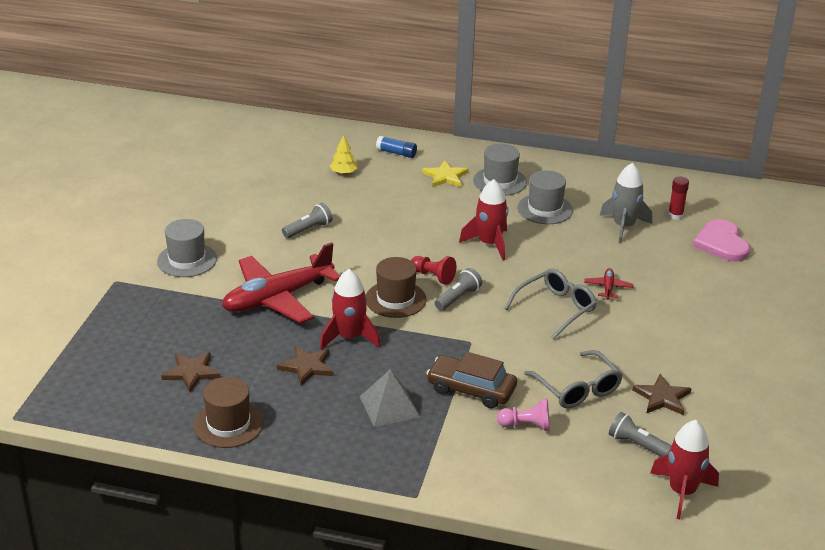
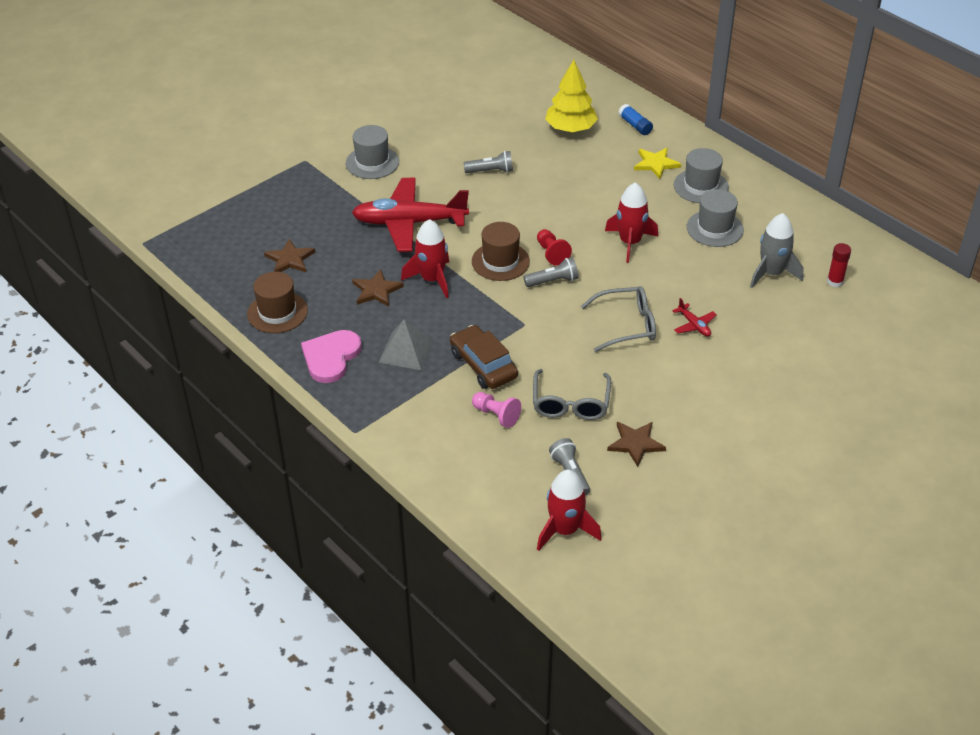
camera: 35 degrees right, 10 degrees up
(343, 173) = (570, 128): yellow tree -> yellow tree, size x1.90
(608, 288) = (694, 325): red plane -> red plane turned 105 degrees clockwise
(721, 243) = (850, 326): pink heart -> pink heart (331, 357)

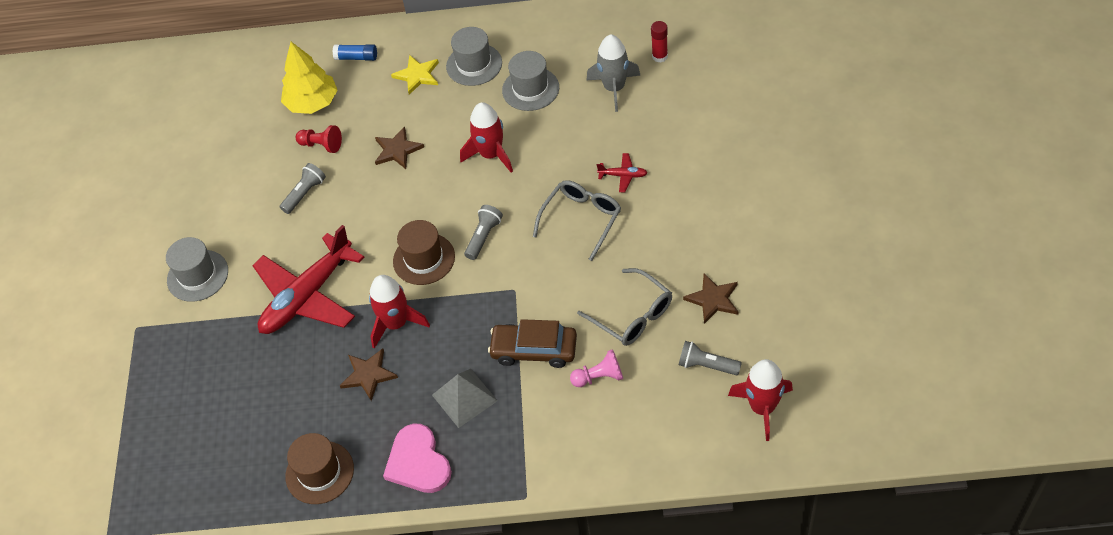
camera: 45 degrees left, 10 degrees up
(290, 259) = (259, 420): brown star -> brown star (397, 150)
(551, 253) = (450, 216): red pawn -> red pawn (321, 145)

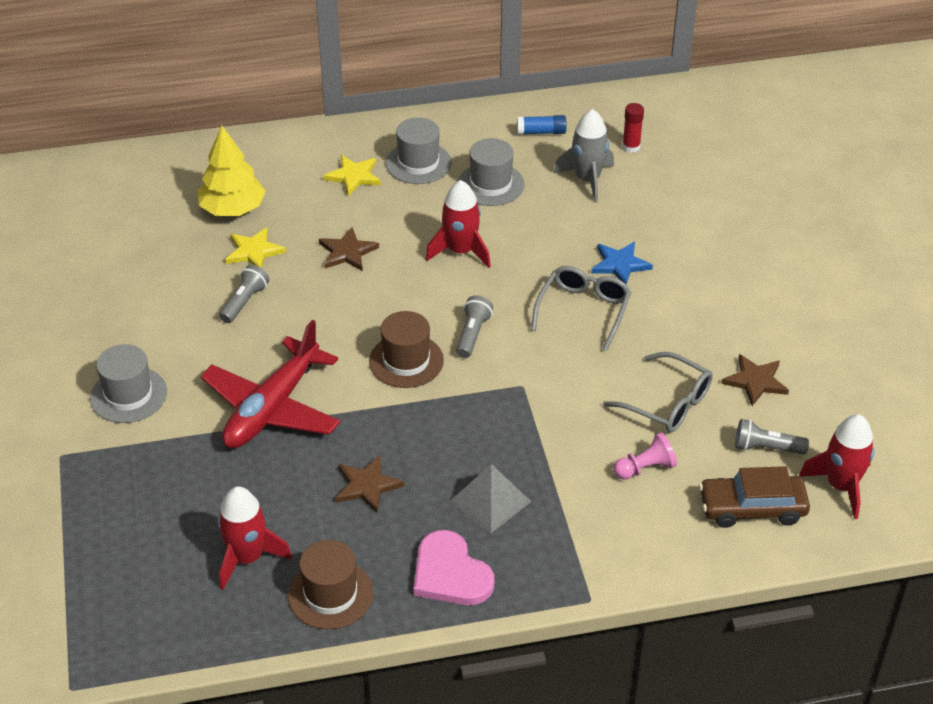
camera: 15 degrees left, 10 degrees down
(321, 145) = (254, 251): red pawn -> yellow star
(356, 57) = (276, 161): blue glue stick -> blue glue stick (541, 132)
(396, 323) = (388, 429): red rocket -> red rocket (247, 558)
(534, 350) = (561, 446): brown car -> brown car (752, 508)
(623, 175) = (620, 264): red plane -> blue star

